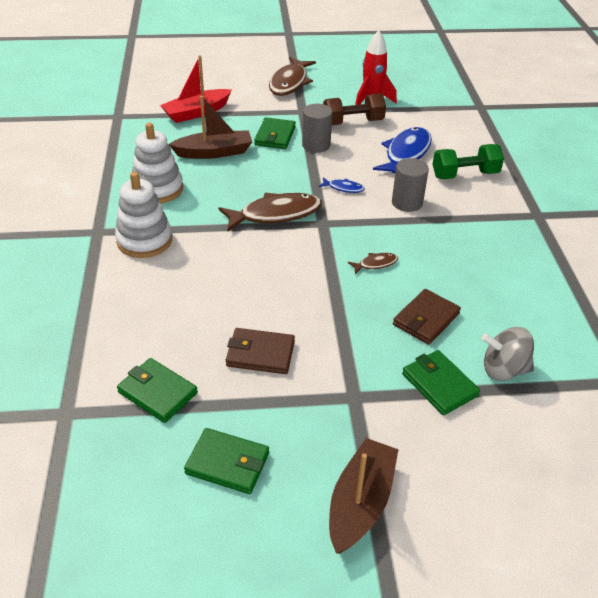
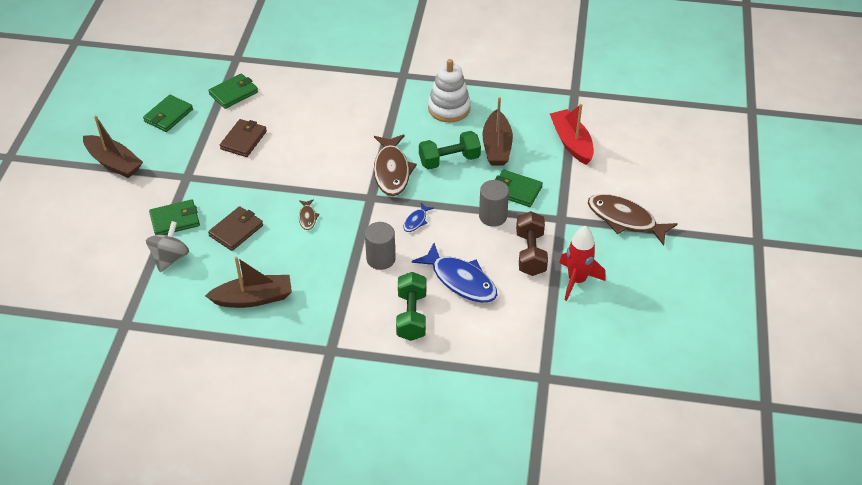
camera: 105 degrees right, 5 degrees up
(144, 240) = (383, 97): white stacking toy -> none
(245, 179) = (449, 160): none -> green dumbbell
(426, 319) = (236, 230): brown wallet -> brown wallet turned 75 degrees clockwise
(514, 280) = (253, 298): none -> brown boat

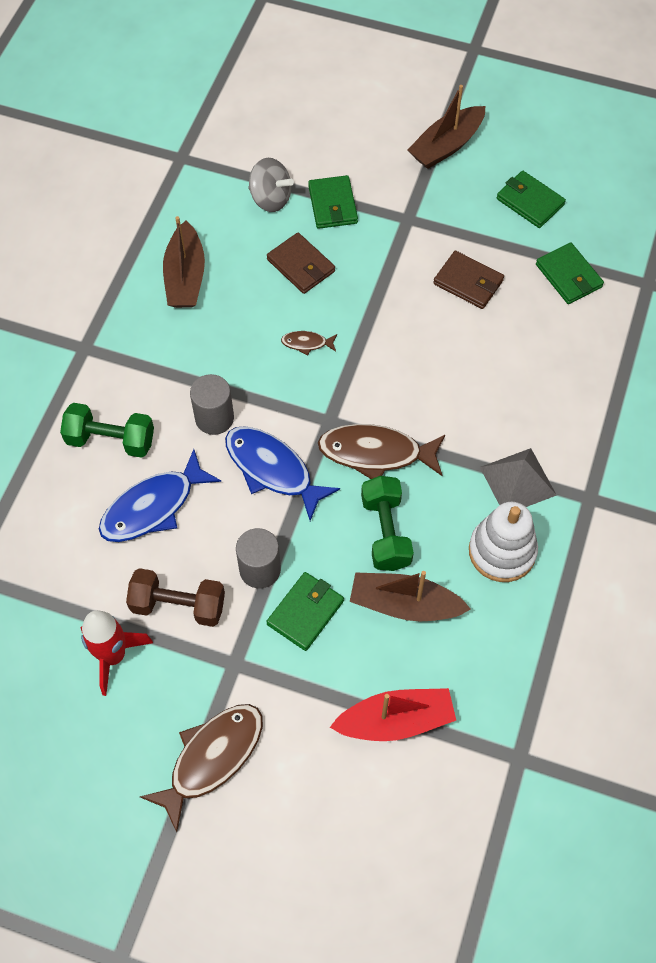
camera: 100 degrees right, 15 degrees up
(398, 105) = (517, 481): none -> grey pyramid
(416, 221) = (272, 469): blue fish -> blue fish, size x2.16

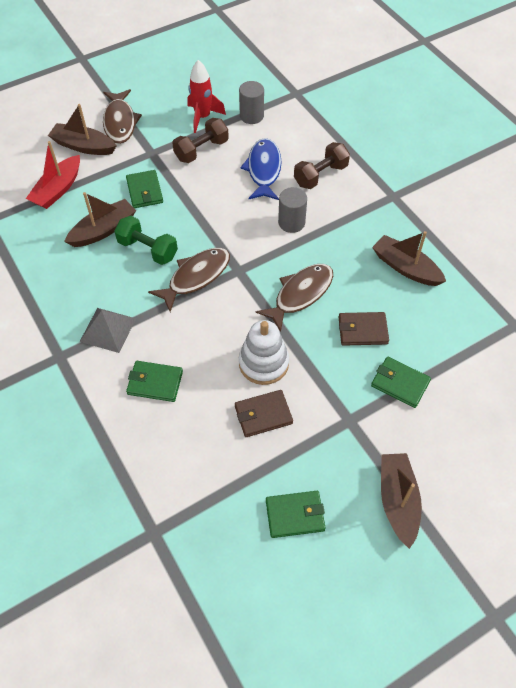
camera: 130 degrees right, 5 degrees down
(111, 440) = (320, 175): green dumbbell -> brown dumbbell
(260, 569) = (185, 188): grey cylinder -> grey cylinder (251, 116)
(270, 199) = (435, 351): grey spinning top -> none
(272, 469) = (234, 227): blue fish -> none
(297, 764) = (83, 146): none -> brown boat
(307, 343) = (300, 294): brown fish -> brown fish, size x2.16
(502, 551) = (80, 290): white stacking toy -> white stacking toy (263, 363)
(568, 276) = (209, 483): green wallet -> green wallet (155, 383)

